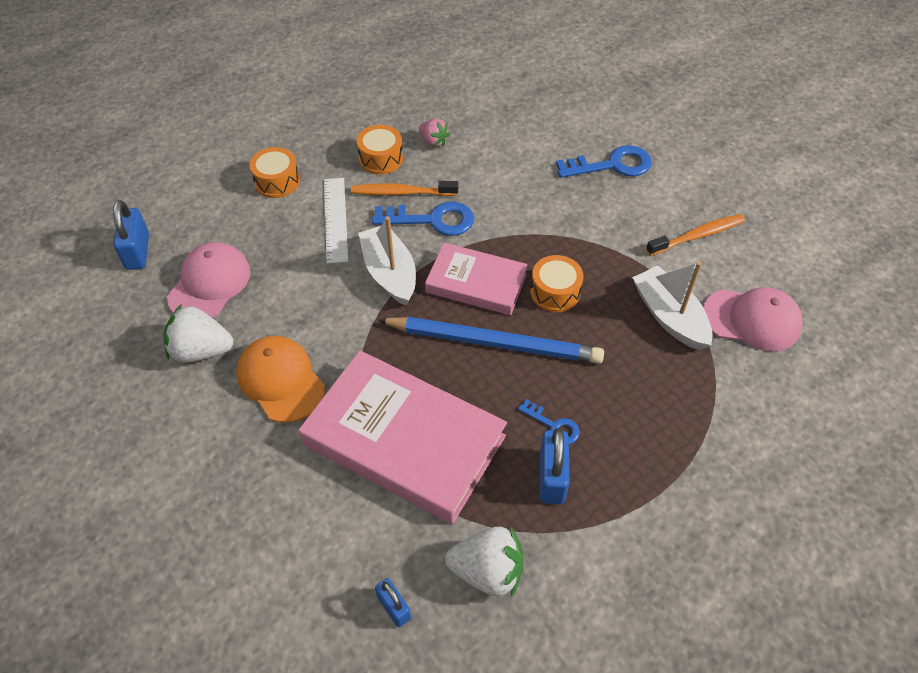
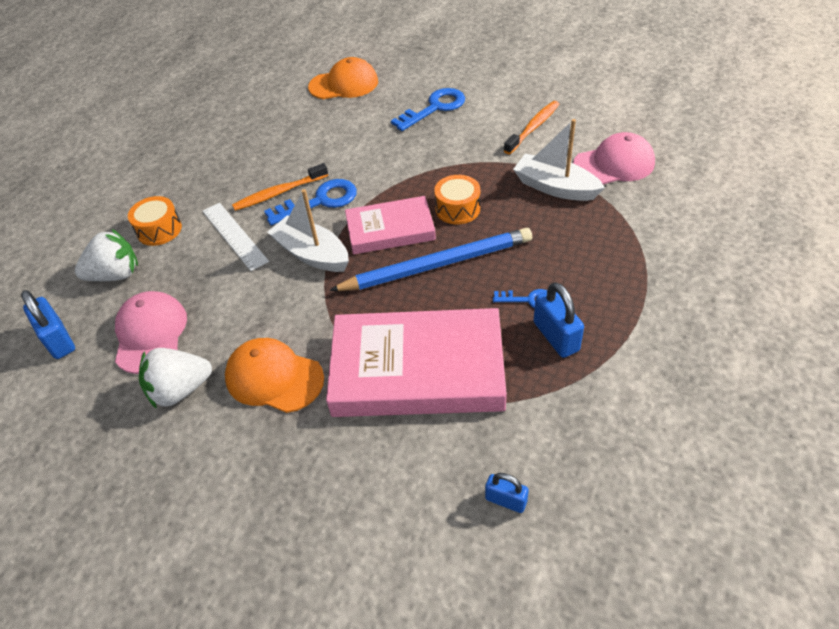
camera: 25 degrees left, 5 degrees down
(381, 158) = (242, 176): orange drum -> none
(433, 141) = (279, 147): pink strawberry -> none
(487, 571) = (560, 430): white strawberry -> white strawberry (115, 275)
(540, 96) = (344, 84): none -> orange cap

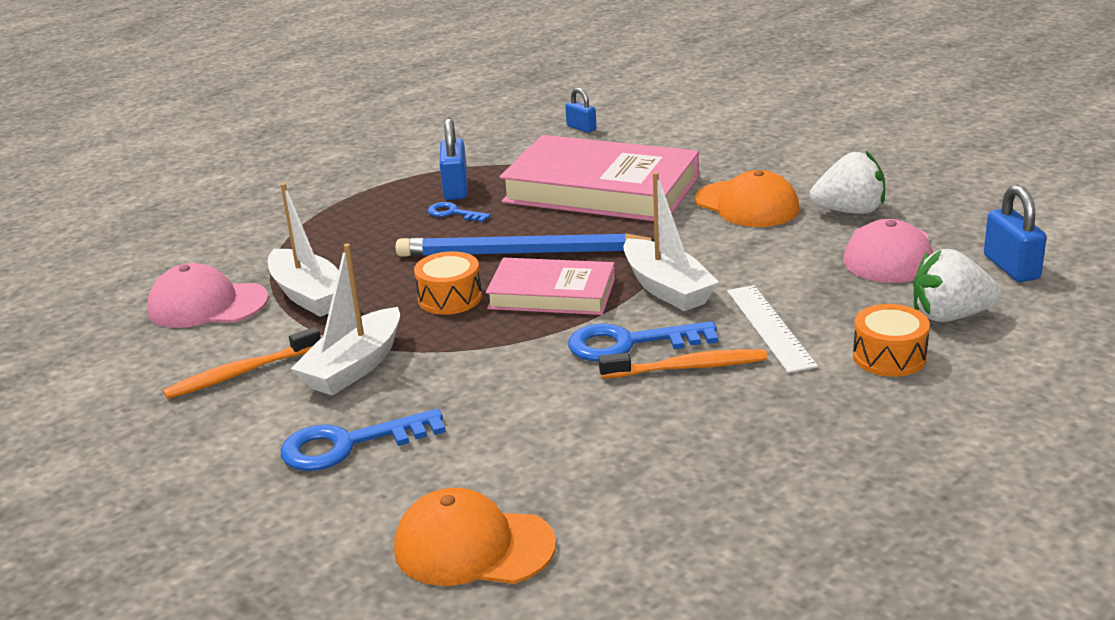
camera: 160 degrees left, 20 degrees down
(473, 146) = (354, 367): none -> white boat

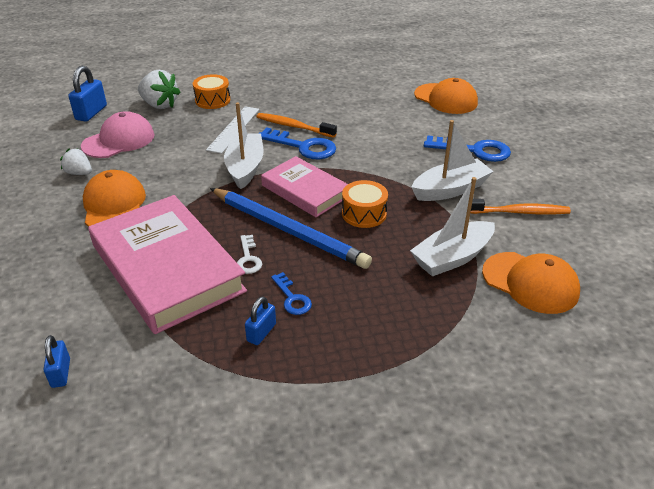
camera: 150 degrees left, 10 degrees up
(207, 305) = (530, 282): pink cap -> orange cap
(309, 295) = (452, 257): white boat -> white boat turned 120 degrees counterclockwise
(455, 189) = (261, 332): blue padlock -> blue padlock, size x0.62
(533, 220) = (248, 258): none -> white key
(849, 211) = (79, 173): white strawberry -> white strawberry, size x0.61

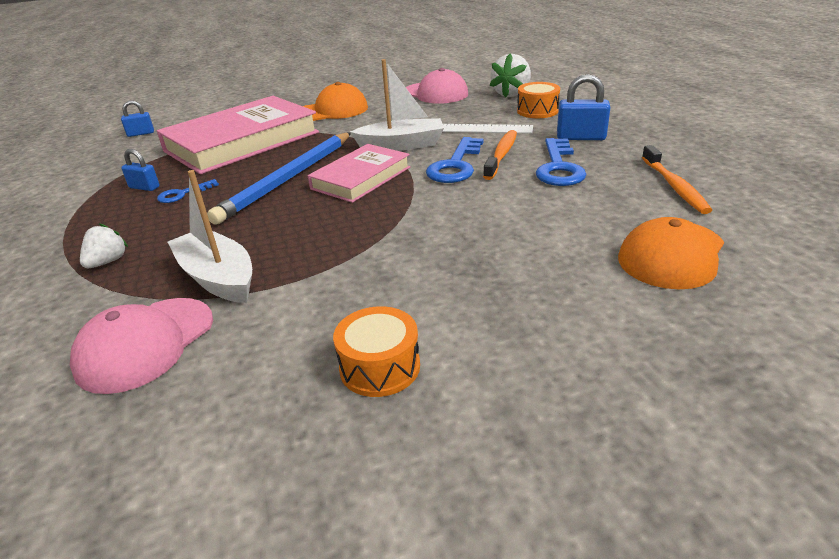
camera: 85 degrees right, 5 degrees down
(79, 173) = (378, 92): white strawberry -> white strawberry (107, 262)
(91, 113) = (480, 76): blue padlock -> blue padlock (581, 137)
(248, 258) = (247, 168): white key -> none
(364, 213) = (316, 214): orange drum -> orange drum (380, 367)
(450, 189) = (374, 270): white boat -> none
(474, 150) = (497, 289): blue key -> blue key (559, 168)
(518, 212) = (316, 336): orange toothbrush -> orange toothbrush (674, 186)
(530, 282) = (145, 344): orange cap -> pink cap

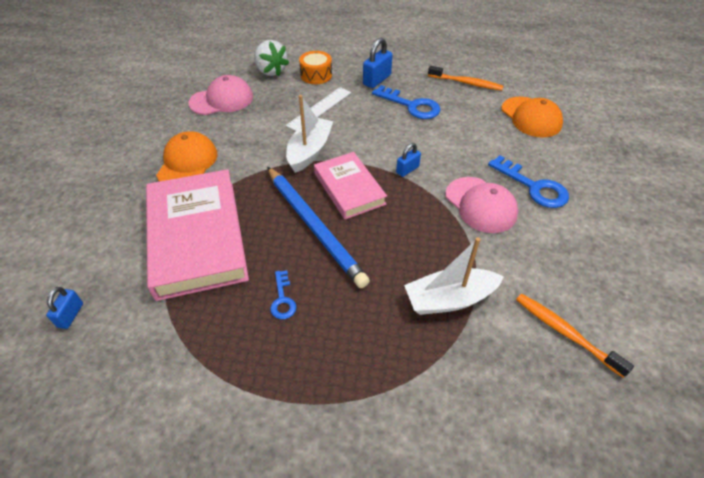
camera: 65 degrees left, 15 degrees up
(107, 262) = (379, 368): white strawberry -> none
(144, 187) = (240, 327): blue padlock -> blue padlock (407, 170)
(145, 344) = (514, 352): pink cap -> pink cap (480, 205)
(380, 367) = (580, 248): orange drum -> none
(455, 165) = (370, 141): blue key -> blue key (533, 187)
(501, 155) = (372, 117): orange toothbrush -> orange toothbrush (565, 333)

